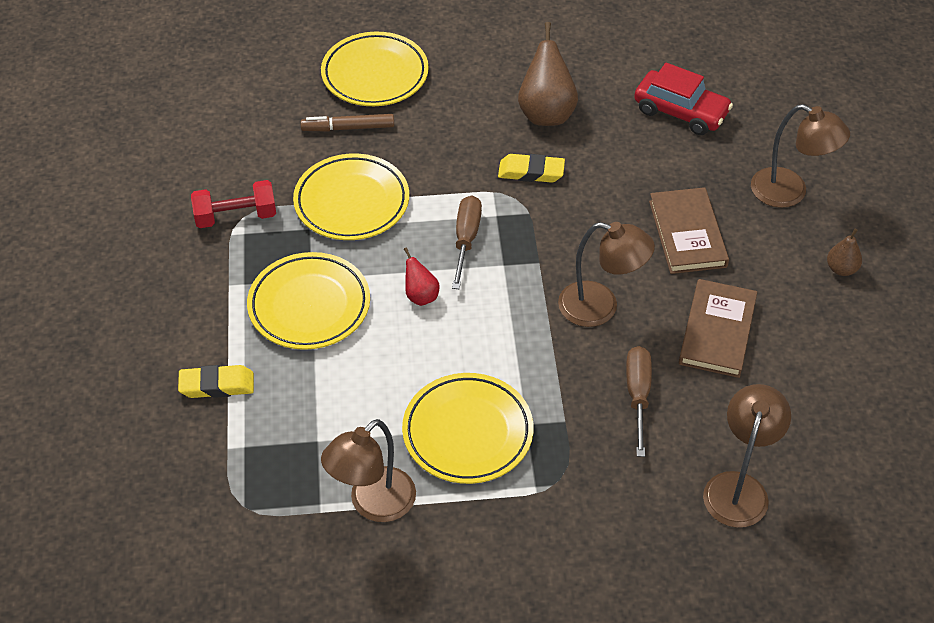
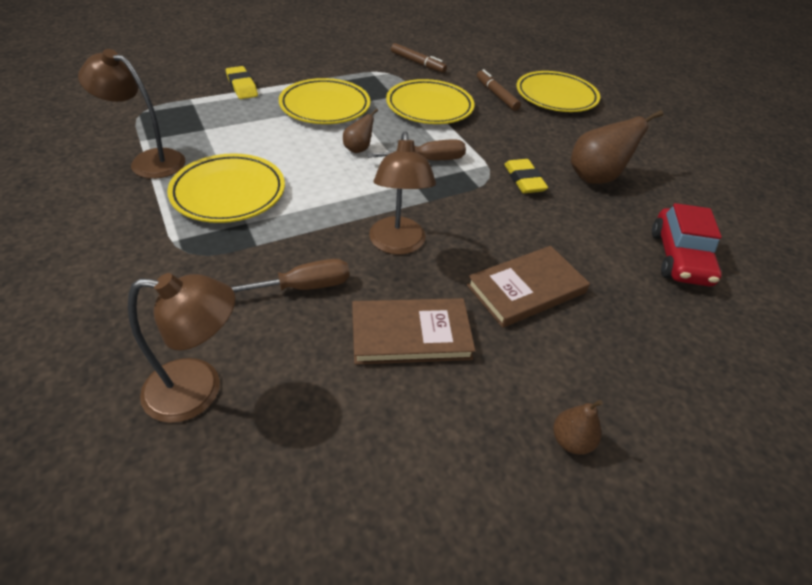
camera: 65 degrees right, 5 degrees down
(229, 177) = (418, 63): none -> brown marker
(236, 216) = (387, 70): red dumbbell -> none
(421, 296) = (358, 149): red pear -> brown pear
(789, 193) = (649, 366): brown lamp -> none

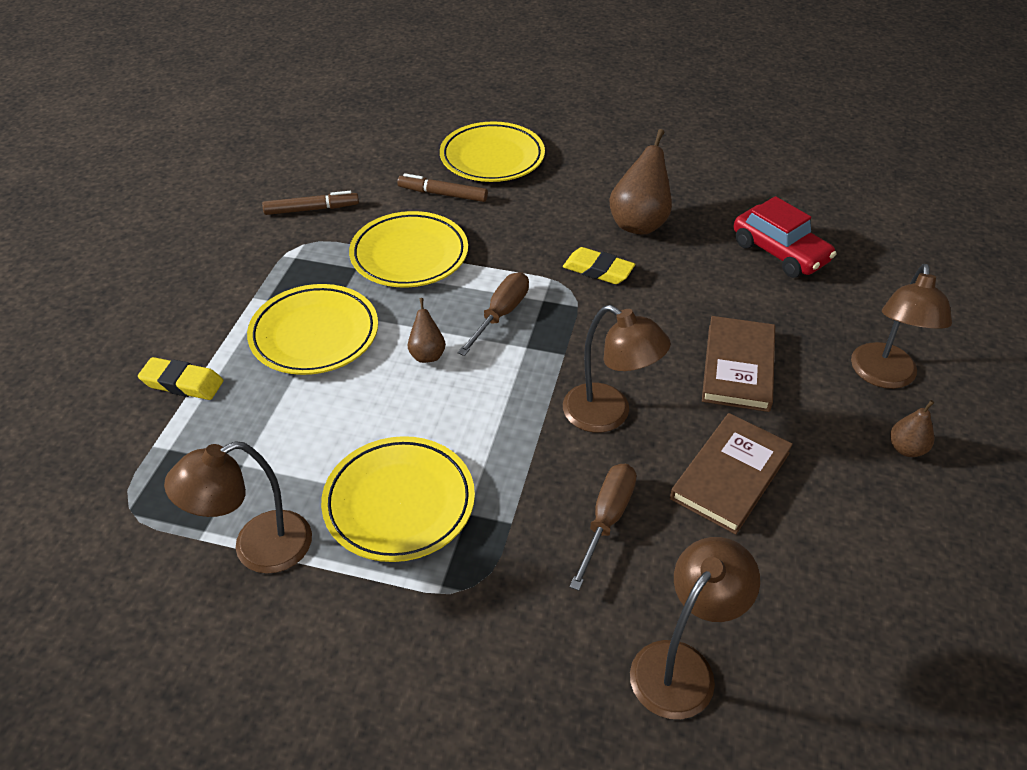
camera: 45 degrees left, 0 degrees up
(635, 385) = (883, 376): none -> brown lamp

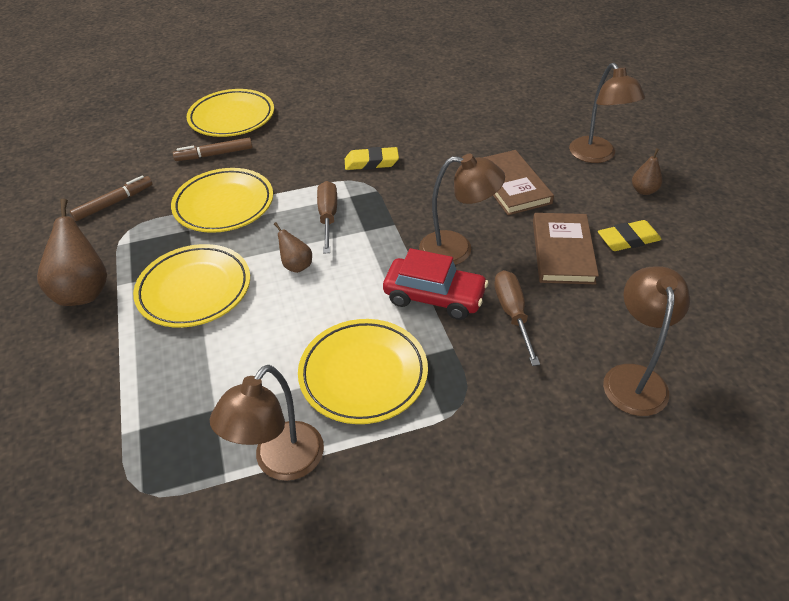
camera: 30 degrees left, 0 degrees up
(182, 383) = (108, 374): yellow eraser -> yellow eraser (628, 240)
(639, 223) = (373, 123): brown pear -> brown pear (84, 291)
(779, 252) = (477, 108): red car -> red car (434, 297)

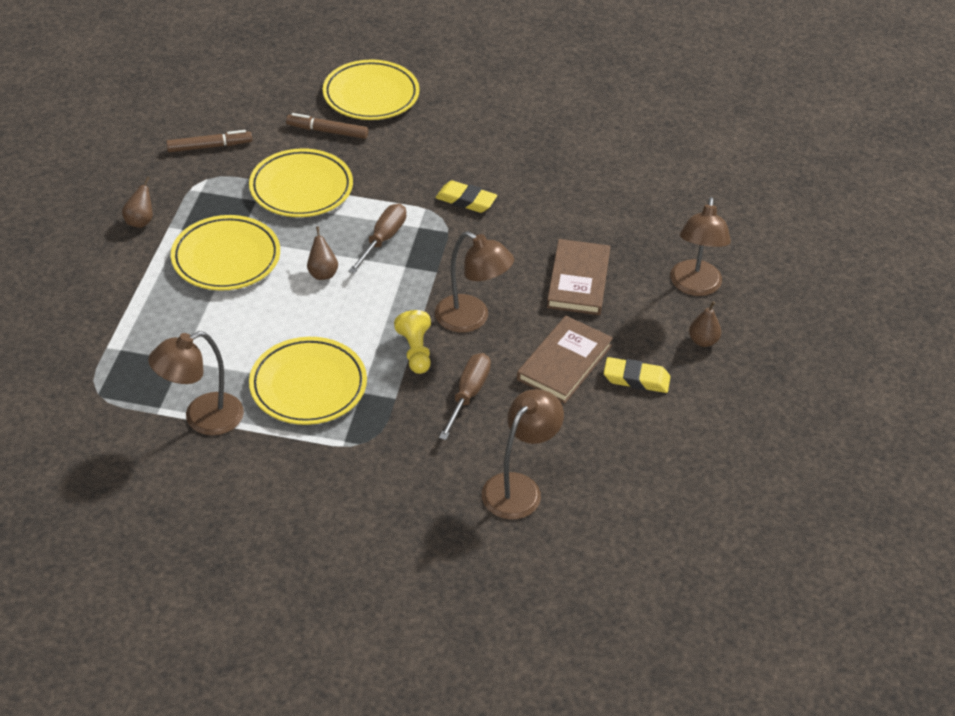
camera: 25 degrees right, 0 degrees up
(84, 291) = (140, 221): brown pear -> brown pear, size x0.53
(434, 297) = (415, 351): red car -> yellow pawn

